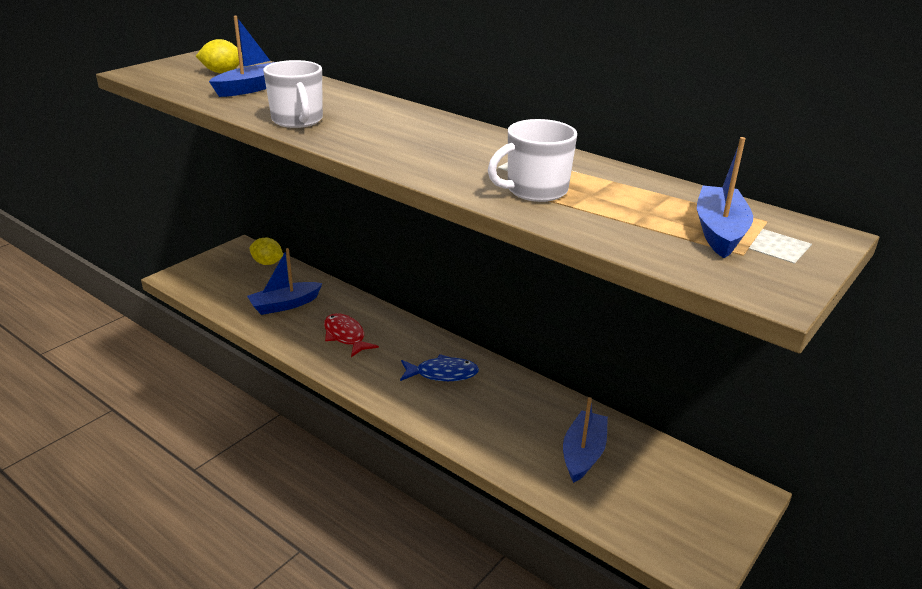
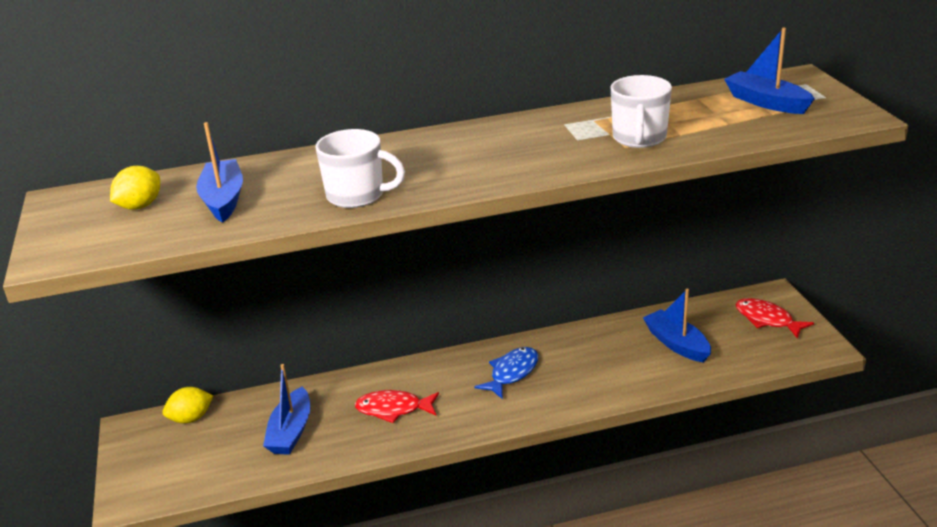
camera: 50 degrees left, 0 degrees up
(696, 504) = (767, 320): none -> red fish

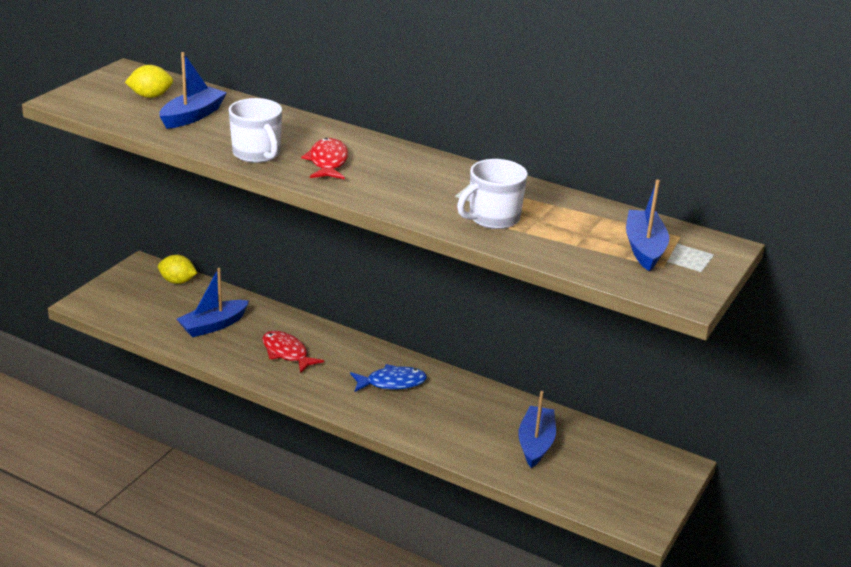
camera: 40 degrees right, 0 degrees up
(767, 320) = (637, 477): red fish -> red fish (328, 162)

